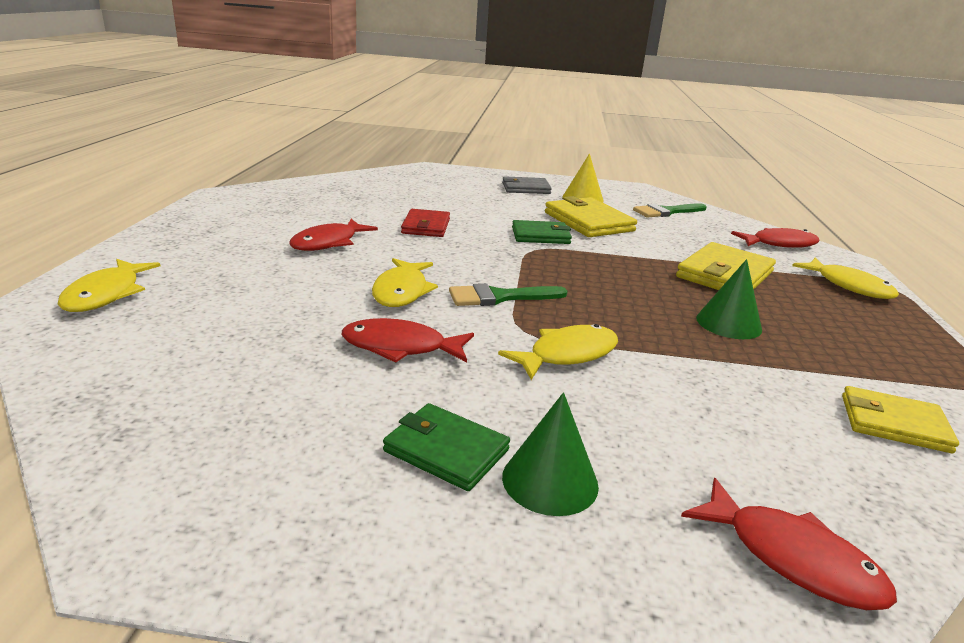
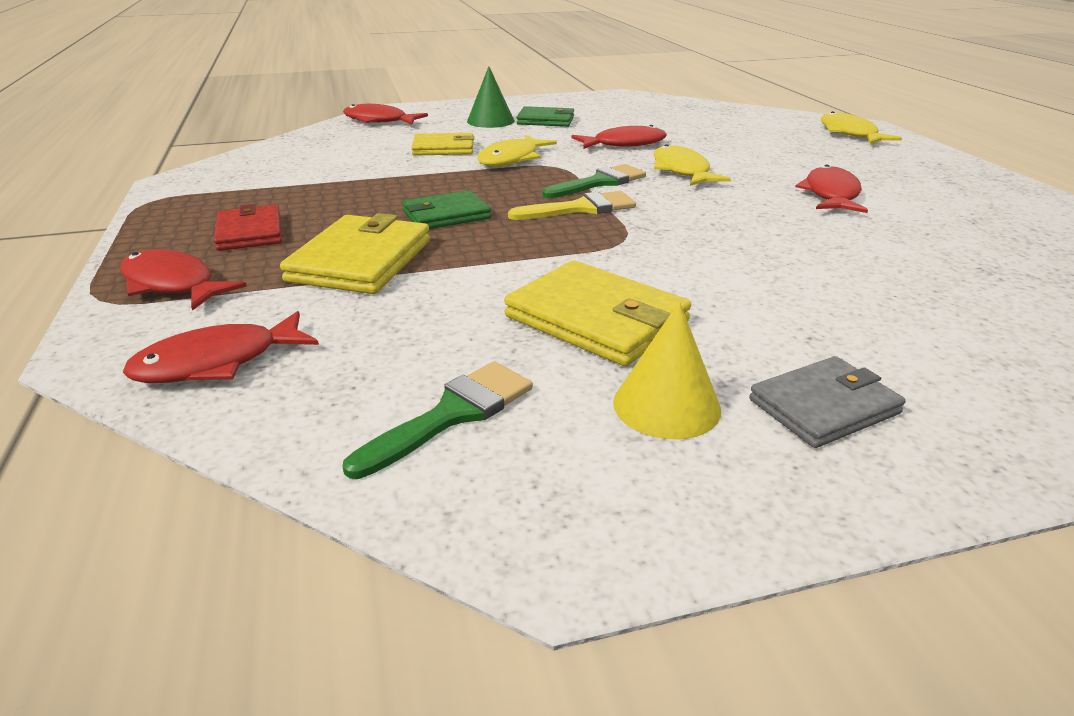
camera: 160 degrees right, 5 degrees up
(426, 226) = (793, 240): red wallet -> red wallet (250, 232)
(540, 236) = (639, 264): green wallet -> green wallet (446, 215)
(542, 276) = (581, 208): none -> yellow brush
(728, 323) = (376, 203): green cone -> none
(849, 286) = (173, 284): yellow fish -> red fish
(893, 423) = (278, 165): yellow wallet -> yellow wallet (443, 148)

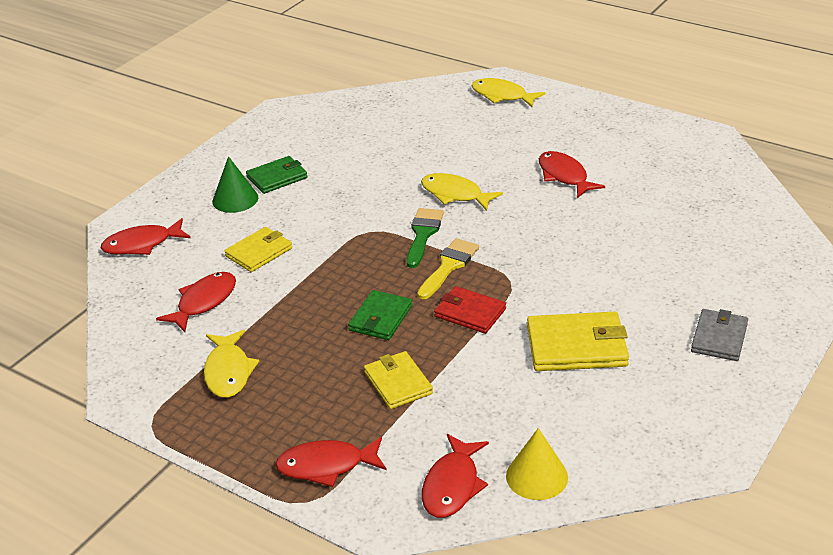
camera: 40 degrees left, 5 degrees up
(250, 232) = (286, 405): red wallet -> red wallet (470, 313)
(361, 260) = (398, 383): yellow wallet -> yellow wallet, size x0.66
(452, 414) = (597, 436): green brush -> none
(512, 159) = (328, 239): yellow fish -> yellow fish (228, 372)
(624, 144) = (378, 181): red fish -> red fish (204, 302)
(666, 405) = (667, 375): yellow cone -> yellow cone (536, 476)

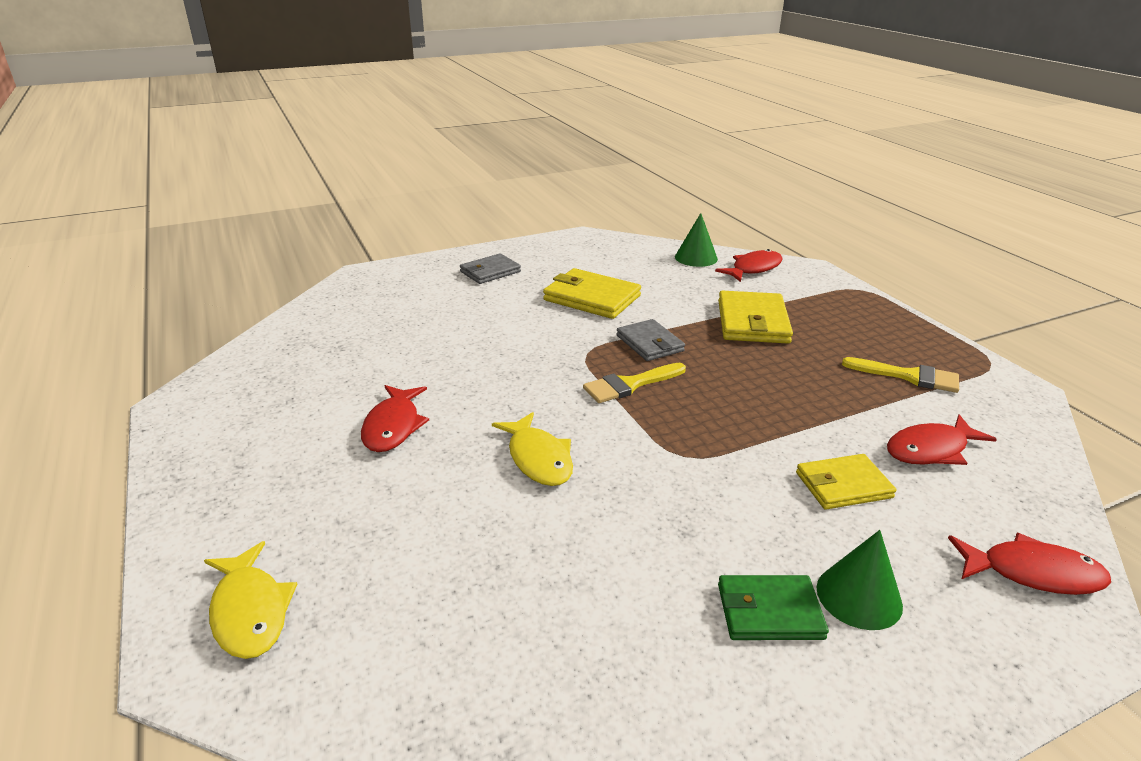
camera: 150 degrees left, 5 degrees down
(228, 372) = (909, 376): yellow fish -> yellow brush
(326, 466) = (838, 299): red fish -> none
(380, 318) = (735, 367): green wallet -> none
(398, 383) = (752, 322): yellow wallet -> yellow wallet, size x1.51
(423, 234) = (624, 426): green brush -> none
(470, 313) = (650, 343): red wallet -> grey wallet
(536, 476) = (696, 257): yellow cone -> green cone

